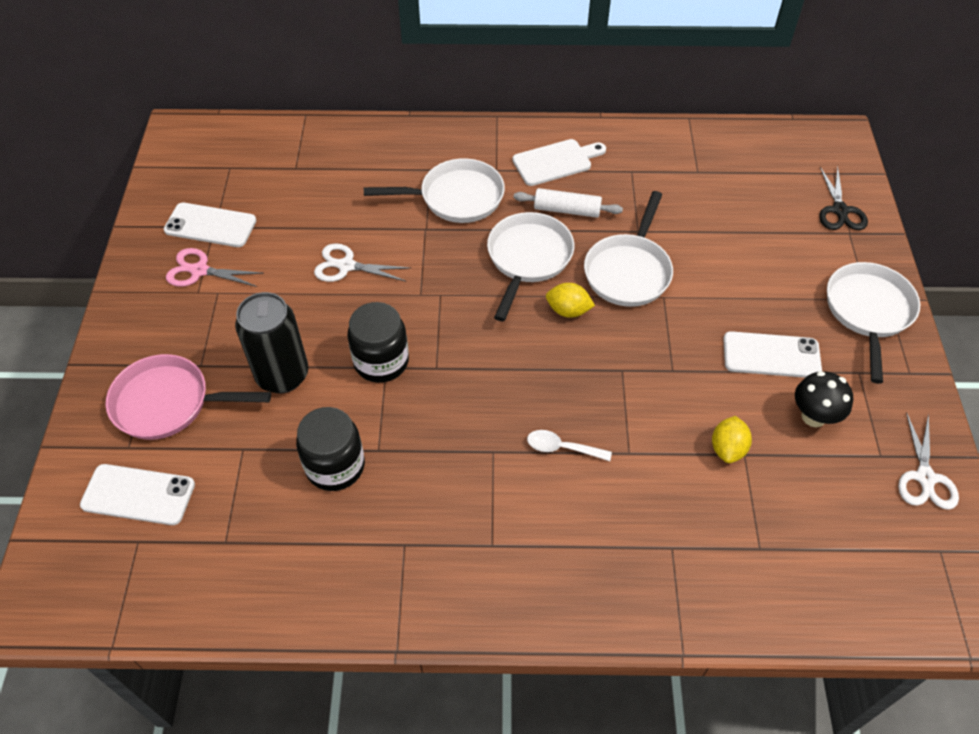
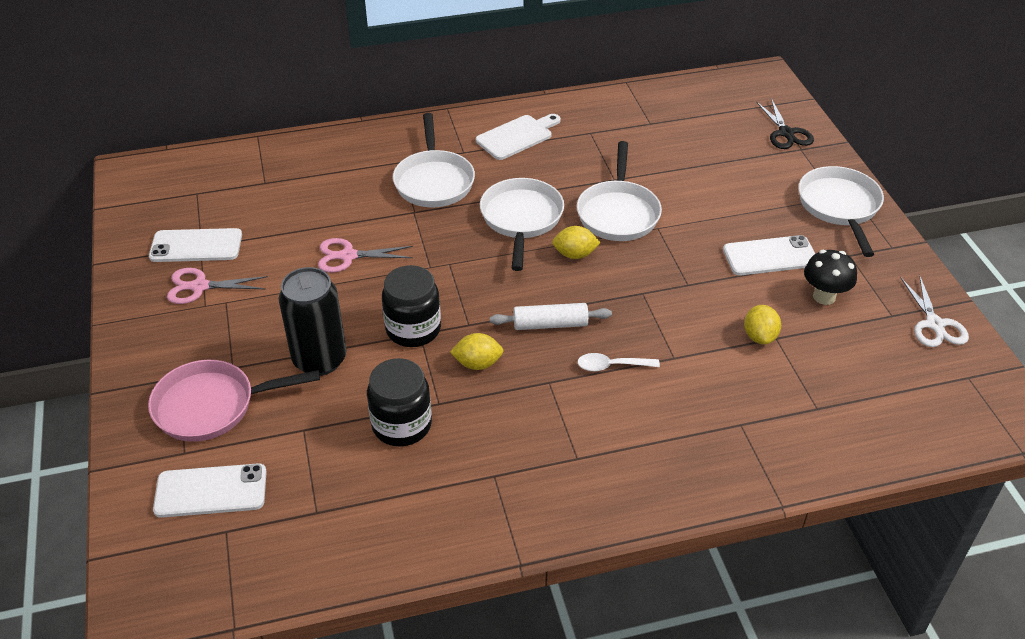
camera: 15 degrees left, 10 degrees down
(346, 266) = (348, 256): white scissors -> pink scissors
(430, 414) = (477, 363): none -> yellow lemon
(456, 197) = (433, 181): white pan -> white pan turned 105 degrees clockwise
(567, 210) = (542, 174): white rolling pin -> white rolling pin (550, 324)

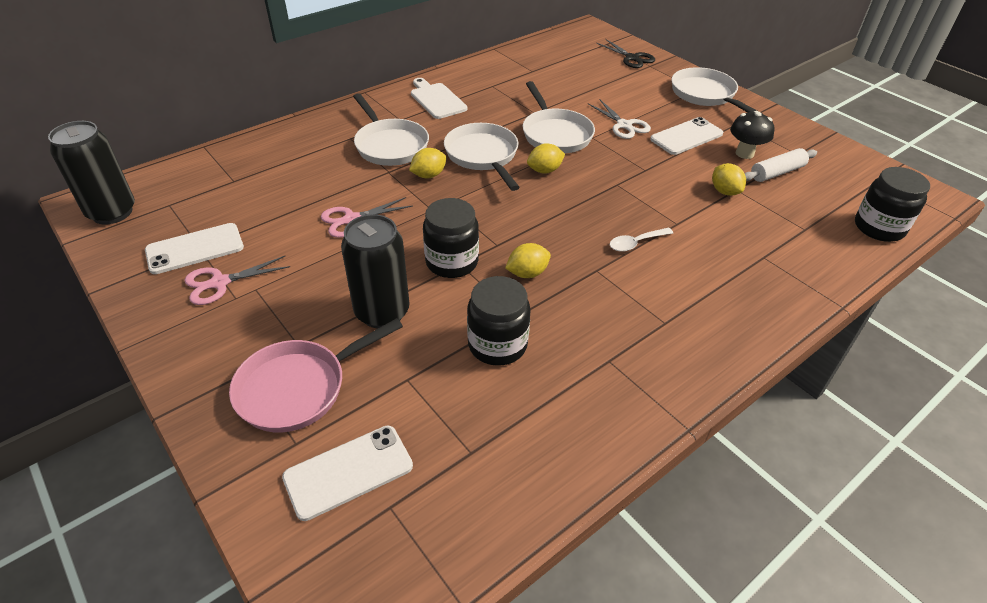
camera: 25 degrees left, 0 degrees up
(146, 188) = (112, 212): none -> black can
(451, 227) = (429, 175): none -> yellow lemon
(517, 136) = (436, 100): white cutting board -> white cutting board turned 60 degrees counterclockwise
(550, 324) = (564, 226): white rolling pin -> white rolling pin (777, 173)
(910, 434) = (879, 228): none -> black jar
(934, 325) = (829, 152): white scissors -> white scissors (624, 125)

